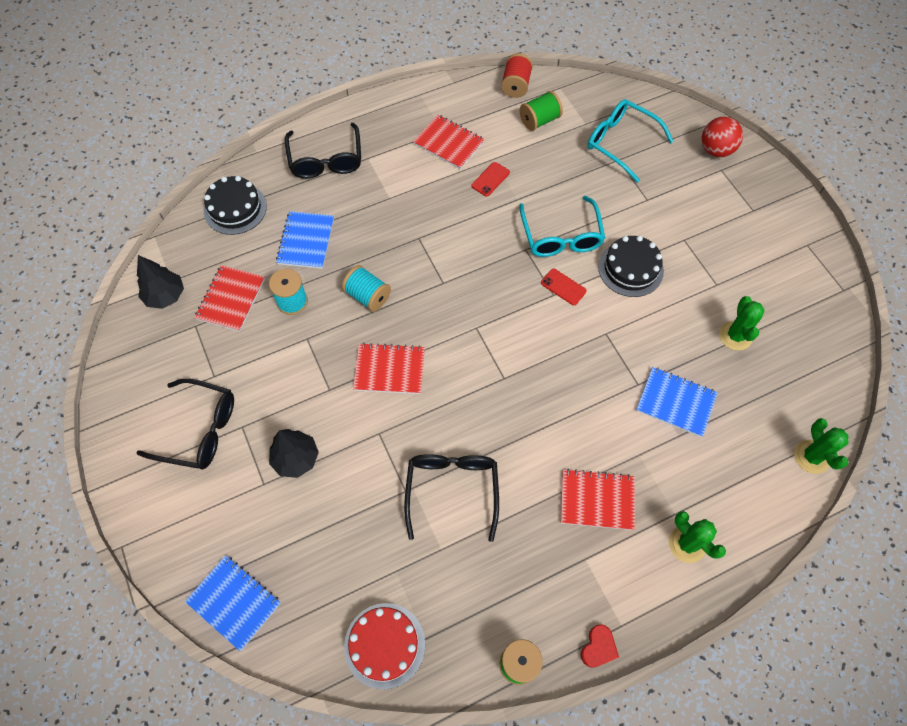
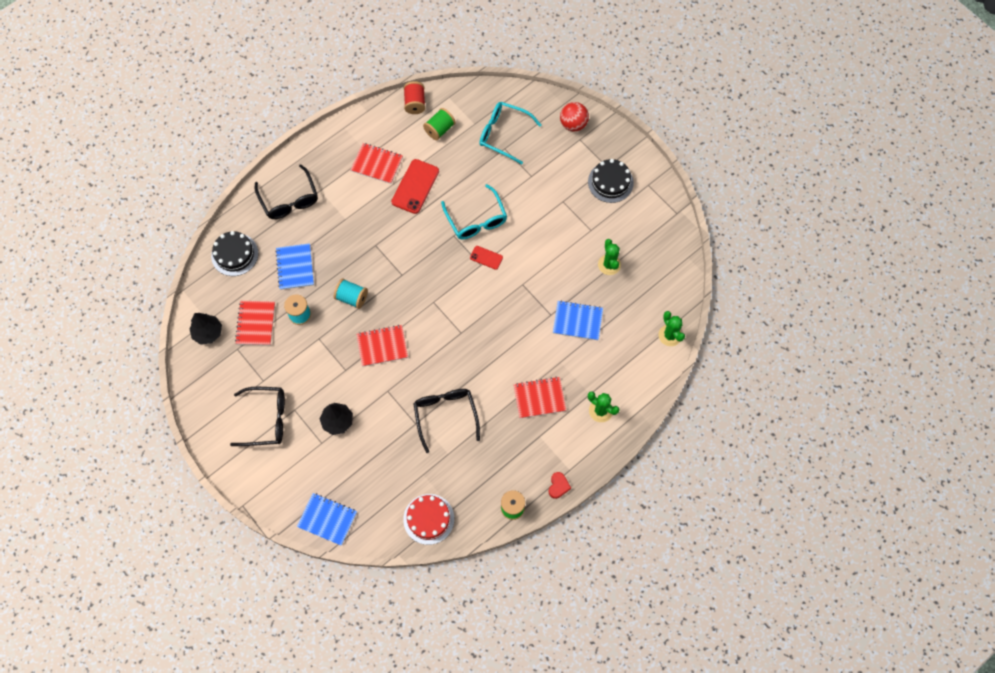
camera: 15 degrees left, 5 degrees up
(490, 179) = (415, 186): red phone -> red phone, size x1.87
(630, 269) = (530, 232): black cake -> black cake (610, 182)

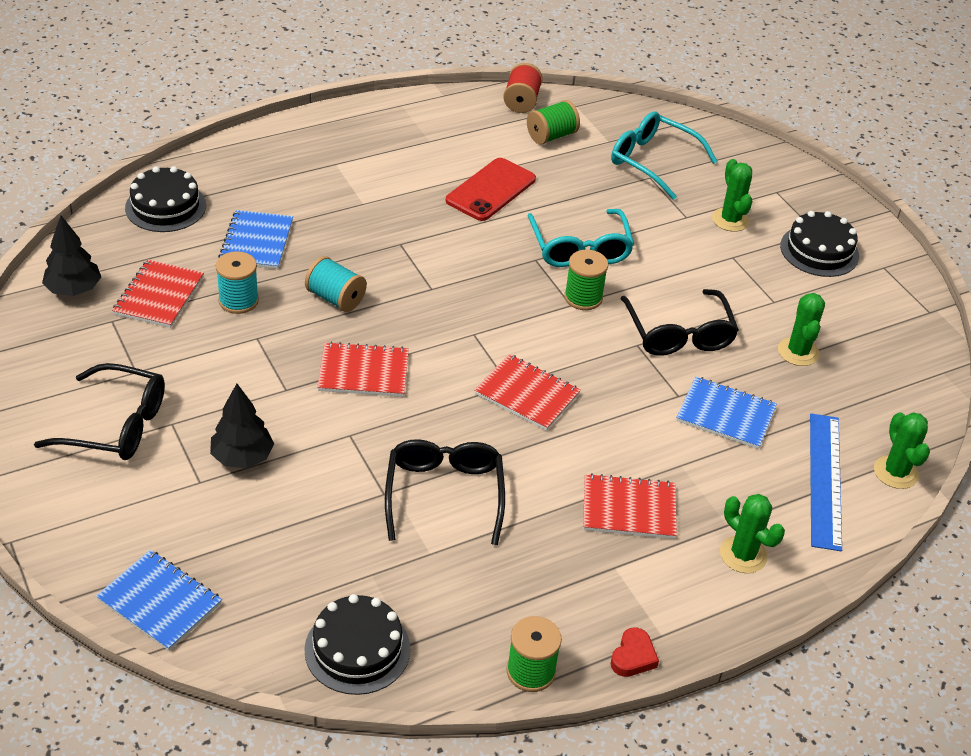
camera: 10 degrees right, 25 degrees down
(289, 199) = (282, 164): black glasses -> black glasses (679, 334)
(377, 164) = (438, 153): red notebook -> red notebook (527, 394)
(428, 519) = (357, 649): red cake -> black cake
(486, 257) = (583, 297): red phone -> green spool
(557, 171) = (730, 220): none -> green cactus
(573, 124) = (769, 173): red ball -> none
(635, 351) = (825, 480): none -> blue ruler

